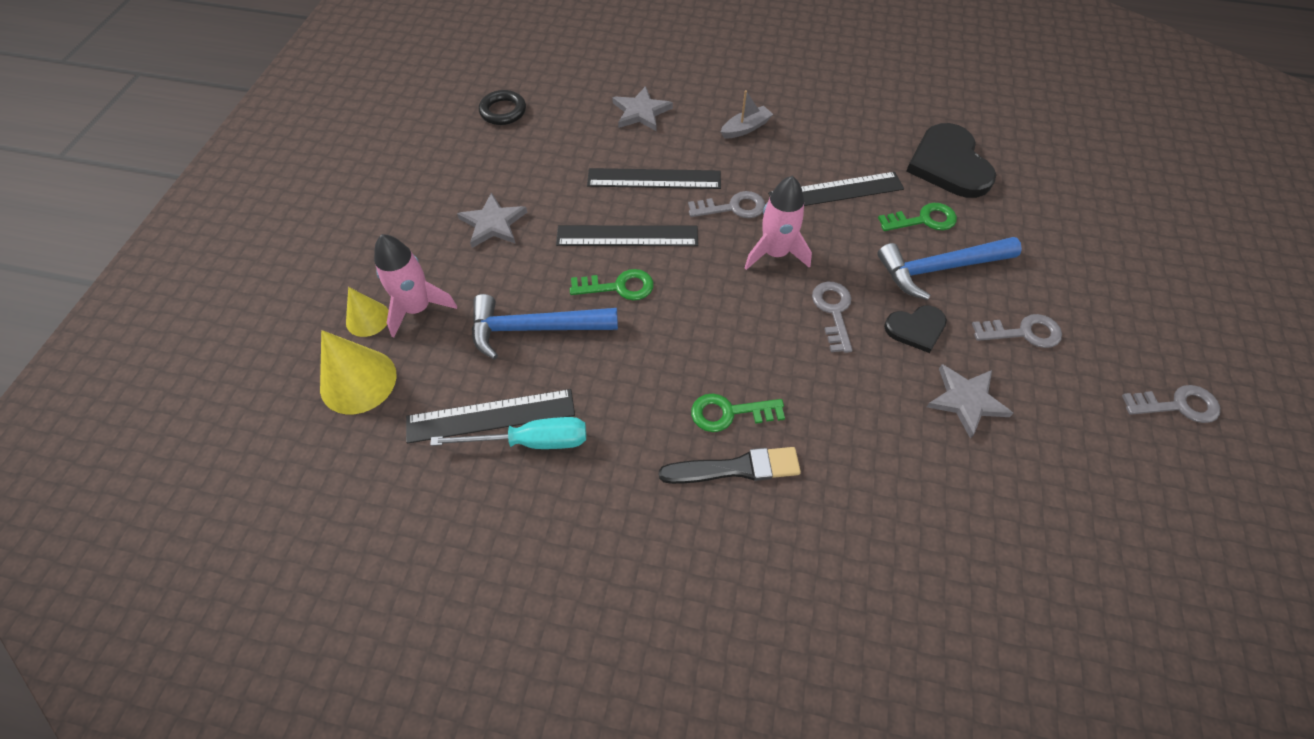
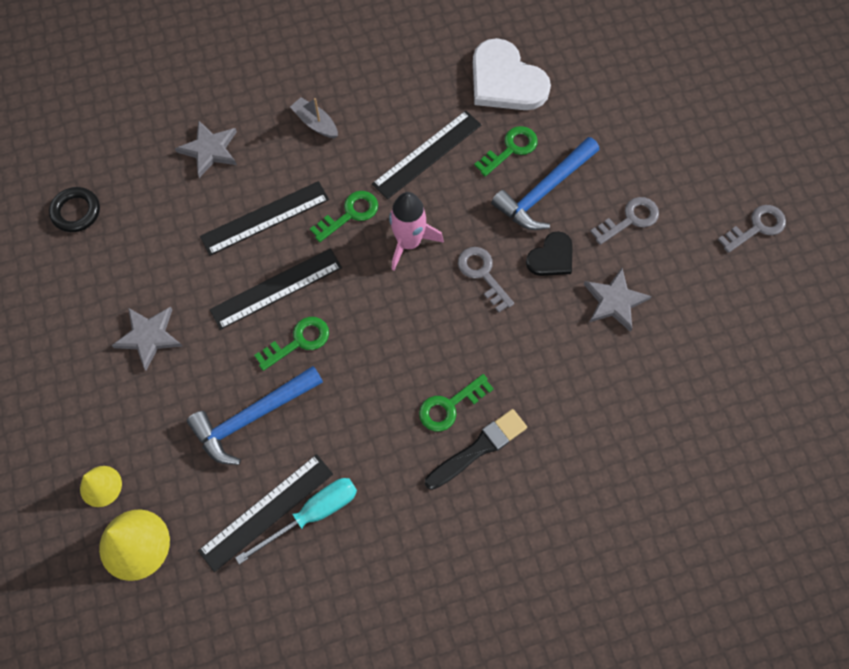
camera: 30 degrees left, 10 degrees up
(418, 308) = (138, 452): pink rocket -> none
(733, 207) = (350, 214): grey key -> green key
(745, 128) = (315, 123): grey boat -> grey boat turned 75 degrees counterclockwise
(949, 164) = (505, 80): black heart -> white heart

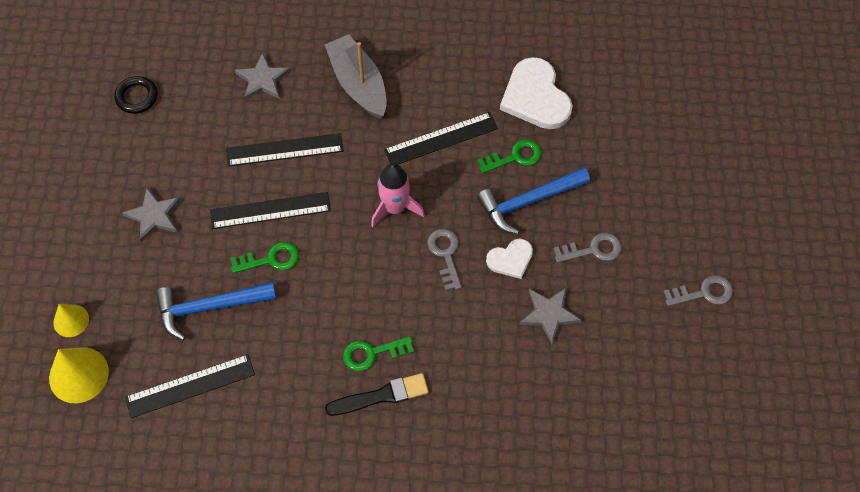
camera: 20 degrees right, 5 degrees down
(312, 514) = (225, 401): turquoise screwdriver -> none
(315, 123) = (358, 84): grey boat -> grey boat, size x1.95
(350, 214) = (355, 169): green key -> none
(551, 257) = (510, 259): black heart -> white heart

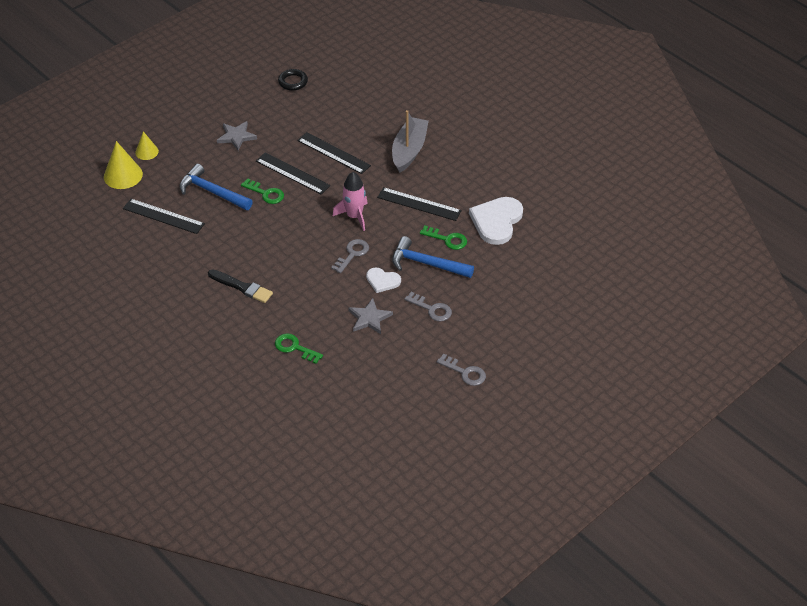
camera: 45 degrees right, 15 degrees down
(263, 79) = (363, 116): grey star -> none
(372, 353) = (261, 267): green key -> green key (295, 348)

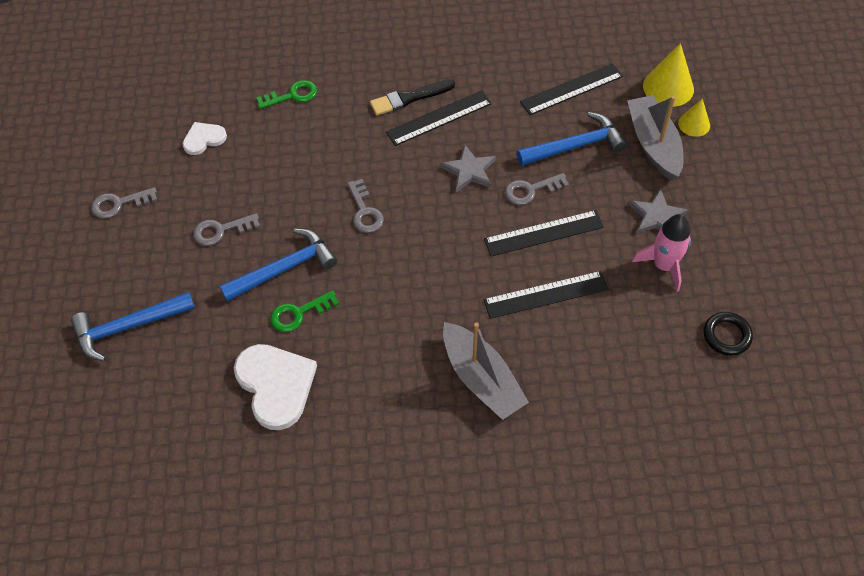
camera: 130 degrees right, 10 degrees up
(180, 161) = (653, 144): none -> grey boat
(266, 193) = (531, 190): green key -> grey key
(354, 216) = (419, 249): pink rocket -> pink rocket (664, 266)
(369, 318) = (265, 172): grey star -> grey star (469, 170)
(382, 281) = (301, 213): white heart -> white heart (204, 139)
(419, 204) = (380, 324): black ruler -> black ruler (439, 118)
(533, 304) = (128, 327): none -> blue hammer

